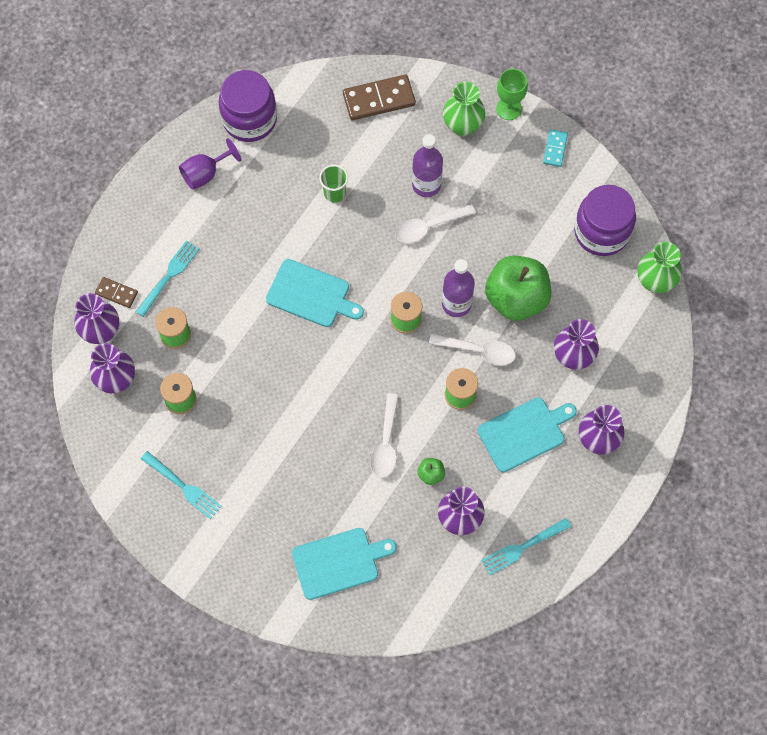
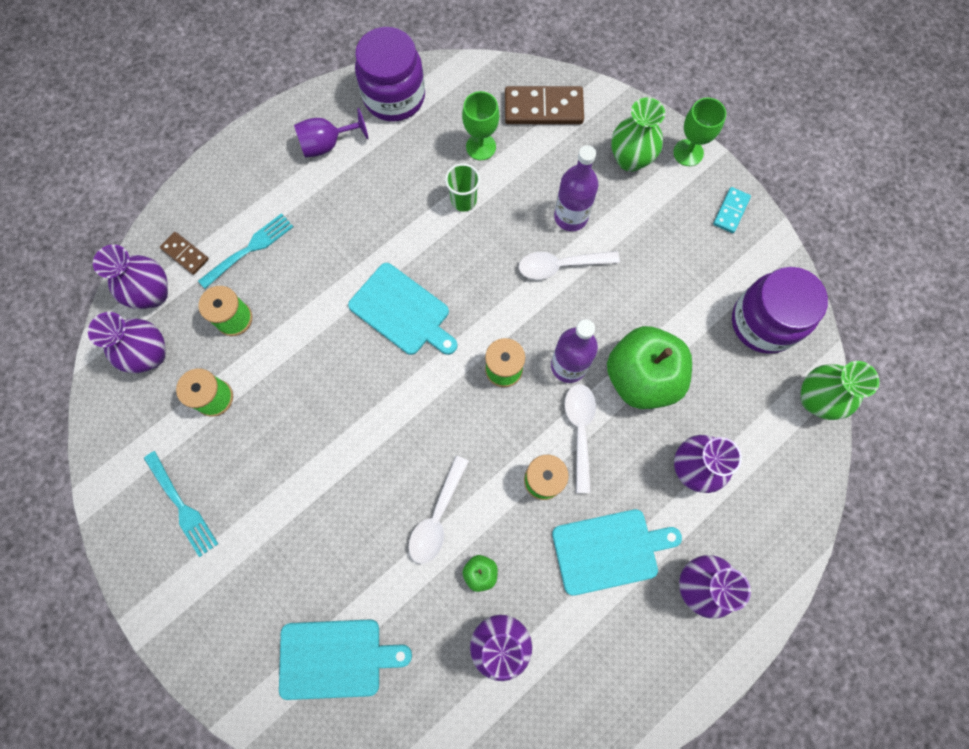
camera: 15 degrees right, 5 degrees up
(335, 145) = (481, 147): none -> green goblet
(478, 351) = (580, 430): white spoon -> white spoon turned 120 degrees counterclockwise
(523, 546) = (570, 703): turquoise fork -> none

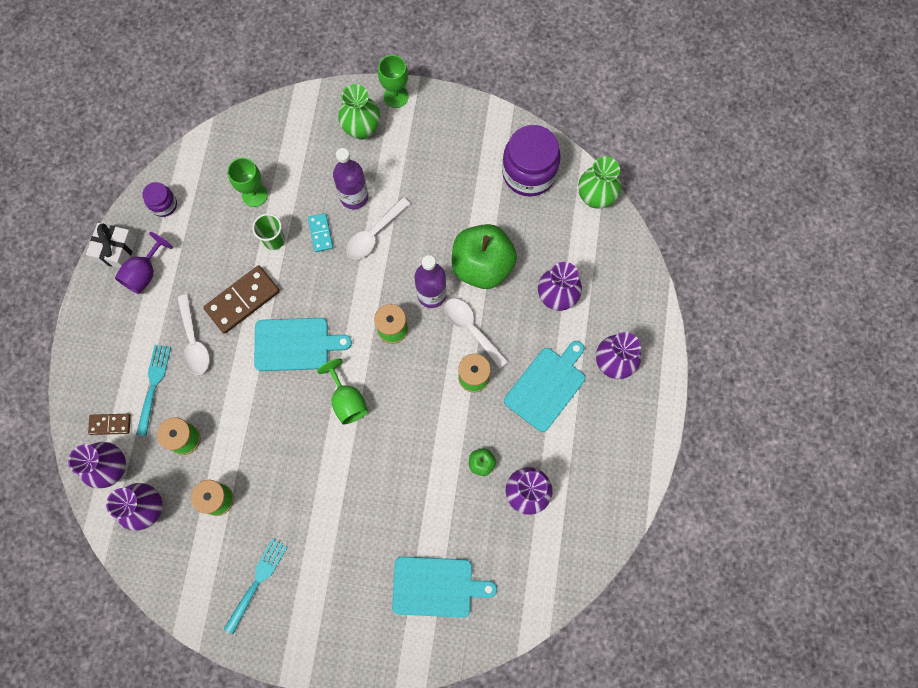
camera: 40 degrees left, 0 degrees up
(181, 505) = (257, 582): turquoise fork -> turquoise fork turned 75 degrees counterclockwise
(320, 105) = (115, 250): none -> white gift
(335, 658) = (436, 587): turquoise cutting board -> turquoise cutting board turned 45 degrees clockwise
(394, 97) = (164, 205): purple jar -> purple jar, size x0.50
(405, 403) = (347, 400): none -> green goblet
(437, 517) = (427, 453): white spoon -> white spoon (194, 341)
(543, 108) = (275, 136): brown domino -> brown domino (242, 300)
(730, 211) = (453, 116): turquoise domino -> turquoise domino (320, 233)

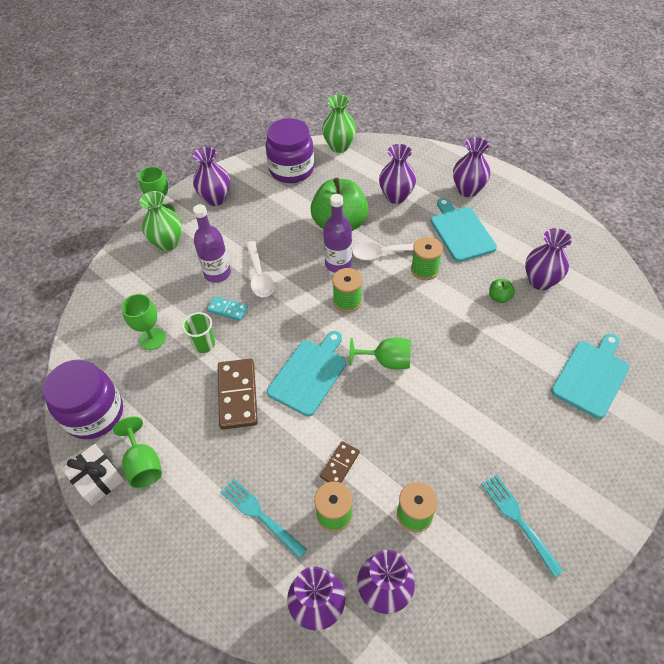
camera: 55 degrees left, 20 degrees down
(110, 424) = (270, 581): brown domino -> brown domino (340, 465)
(145, 273) = (143, 464): purple goblet -> green goblet
(164, 205) = (94, 413): purple jar -> purple jar, size x1.99
(194, 341) = (244, 455): white spoon -> none
(442, 130) = (215, 199): none -> purple vase

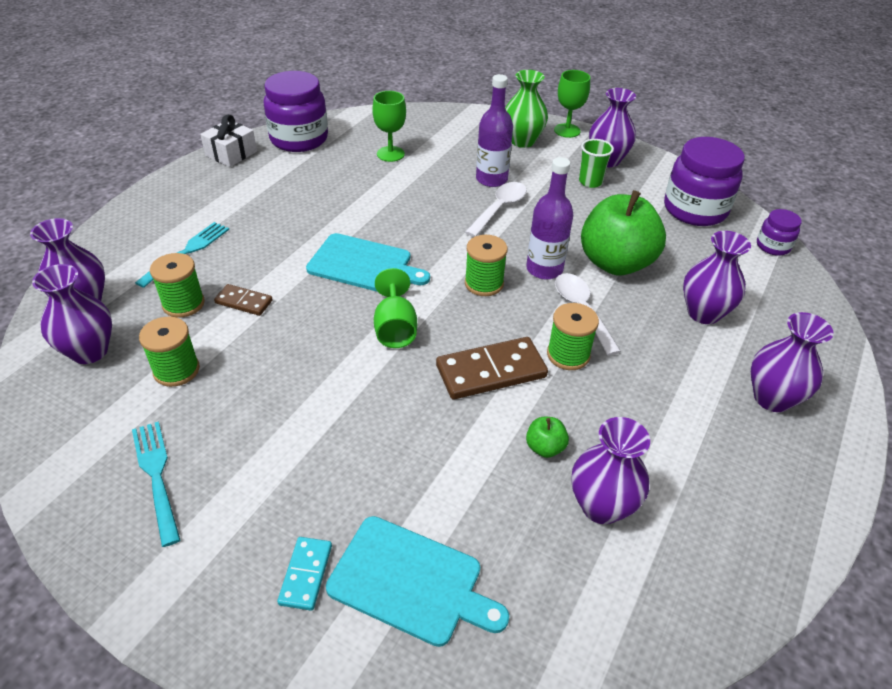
camera: 75 degrees right, 10 degrees down
(143, 464) = (245, 174): green goblet -> none
(204, 344) = (390, 186): green cup -> green cup (590, 182)
(227, 309) = (442, 194): turquoise domino -> turquoise domino (305, 574)
(237, 395) = (329, 217): brown domino -> brown domino (491, 371)
(259, 276) = (499, 209): white spoon -> white spoon turned 150 degrees clockwise
(339, 146) = (773, 246): green vase -> purple jar
(461, 232) = (667, 394): turquoise cutting board -> none
(519, 521) = (157, 477): turquoise fork -> turquoise fork turned 75 degrees counterclockwise

